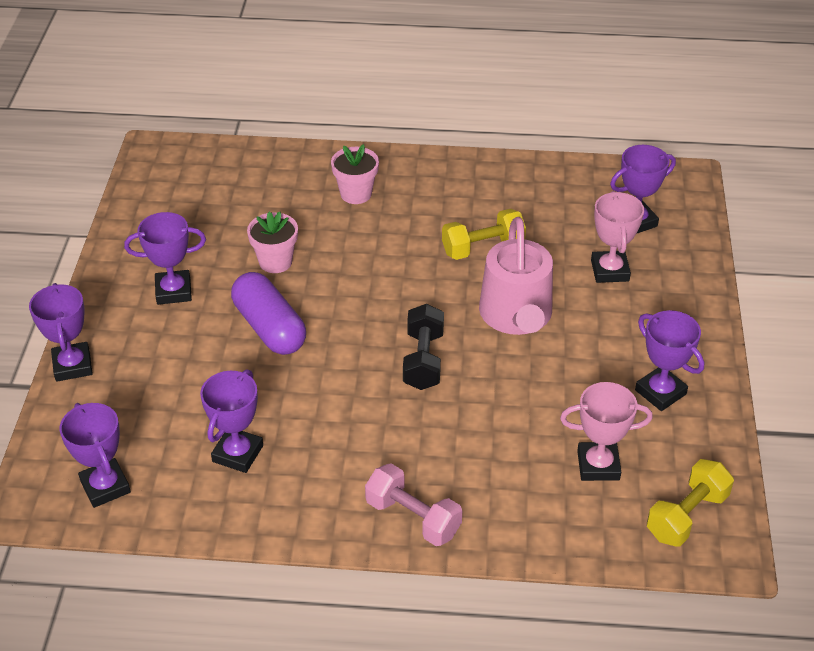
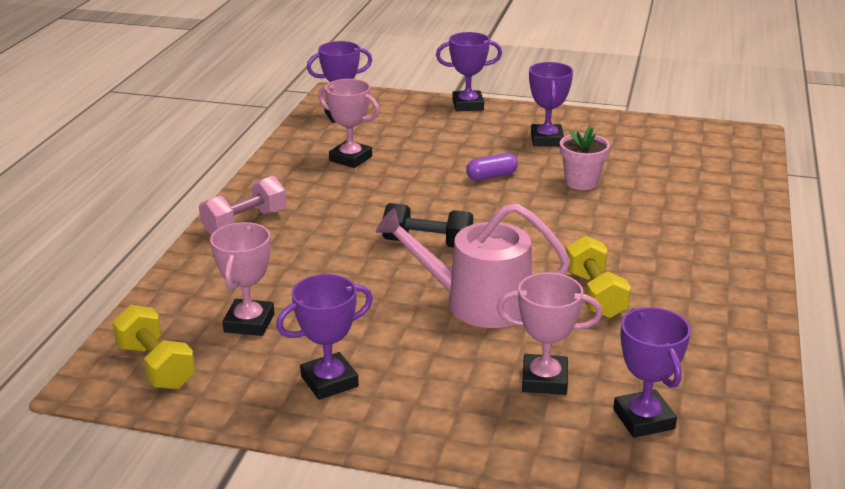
camera: 100 degrees right, 15 degrees down
(238, 454) = (350, 159): purple trophy -> pink trophy
(269, 327) = (491, 176): purple capsule -> purple capsule, size x0.55
(356, 194) = (690, 228): pink flower pot -> none

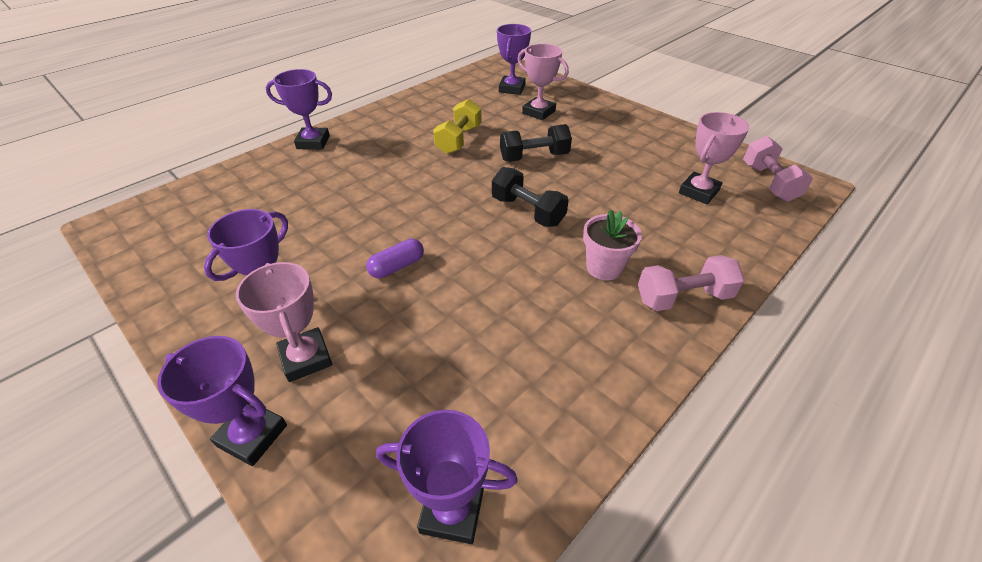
camera: 150 degrees left, 15 degrees up
(156, 366) = (768, 182): yellow dumbbell -> pink dumbbell
(329, 381) = (656, 143): purple trophy -> purple trophy (313, 142)
(350, 159) = (515, 366): pink trophy -> pink trophy (306, 358)
(477, 303) = (534, 157): pink watering can -> black dumbbell
(491, 176) = (397, 266): purple capsule -> purple capsule turned 45 degrees counterclockwise
(581, 182) = (335, 226): pink flower pot -> pink flower pot (604, 267)

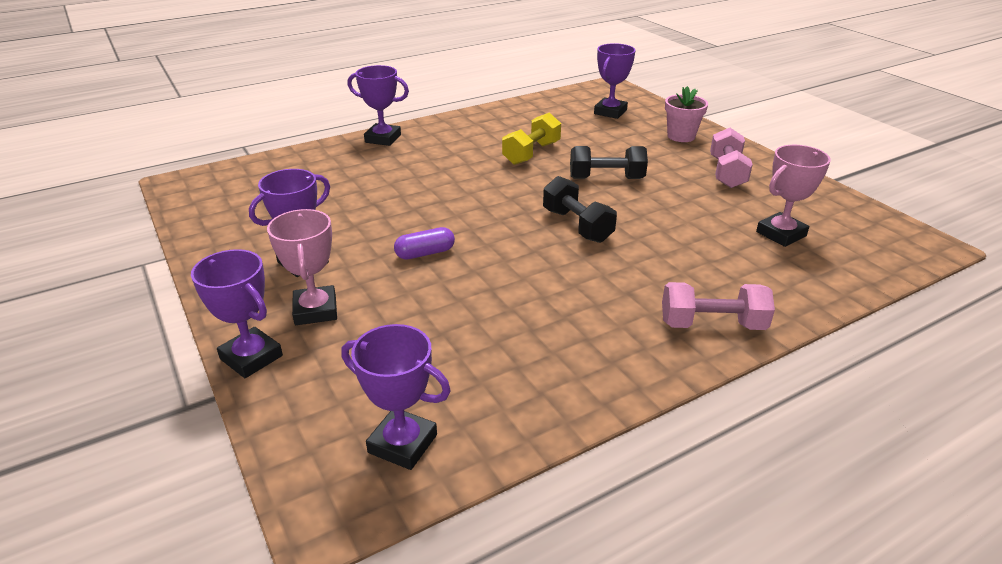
camera: 15 degrees right, 10 degrees down
(538, 112) = (630, 137): pink trophy -> none
(604, 267) = (637, 286): pink flower pot -> pink flower pot (681, 136)
(768, 182) = (873, 236): pink dumbbell -> pink dumbbell (727, 173)

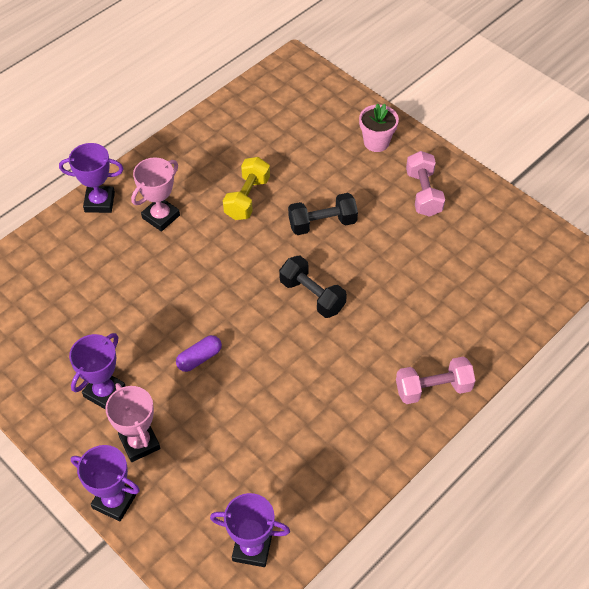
camera: 15 degrees left, 20 degrees up
(610, 112) = (304, 112): purple trophy -> none
(781, 234) = (473, 271): pink trophy -> pink trophy (161, 217)

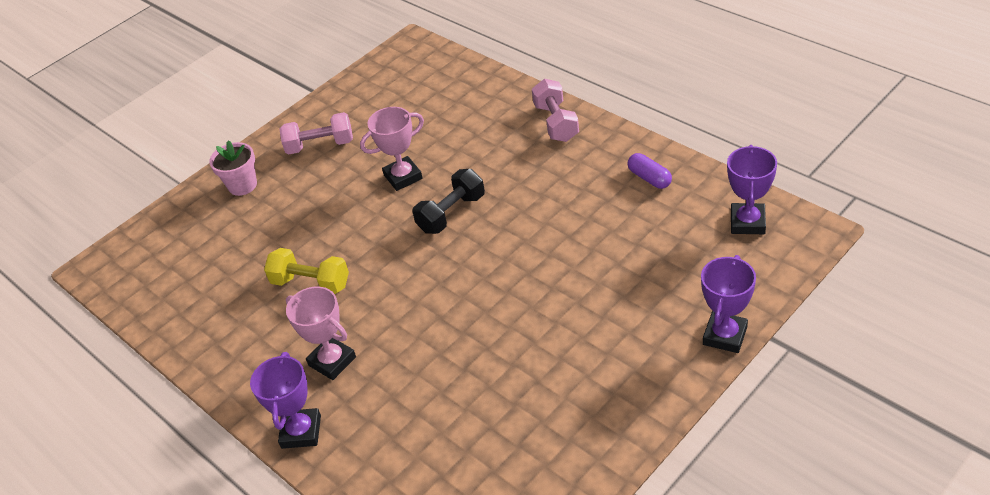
camera: 85 degrees left, 10 degrees down
(104, 392) = (591, 370): purple trophy -> none
(139, 443) = (651, 326): pink trophy -> pink trophy (403, 177)
(199, 358) = (537, 293): purple capsule -> purple capsule (649, 178)
(322, 223) = (354, 216): black dumbbell -> none

